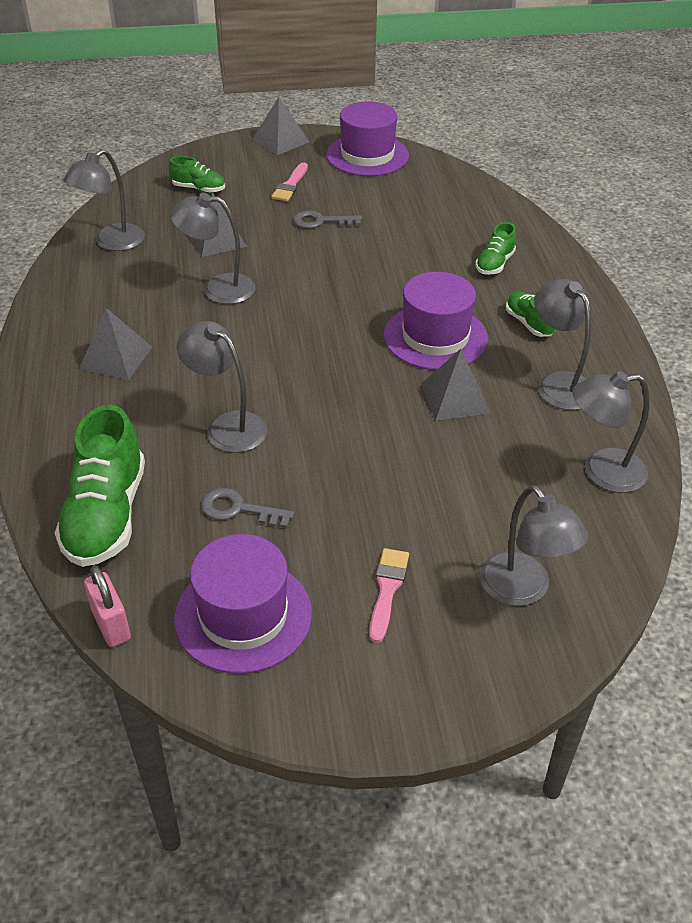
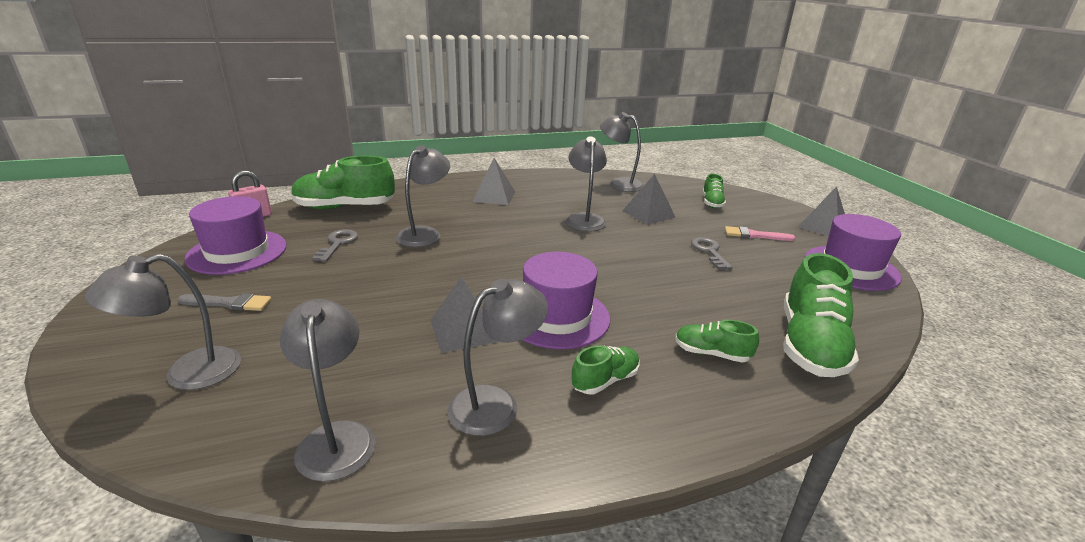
camera: 80 degrees right, 15 degrees down
(387, 590) = (229, 303): pink brush -> grey brush
(484, 215) = (810, 345): none -> green shoe

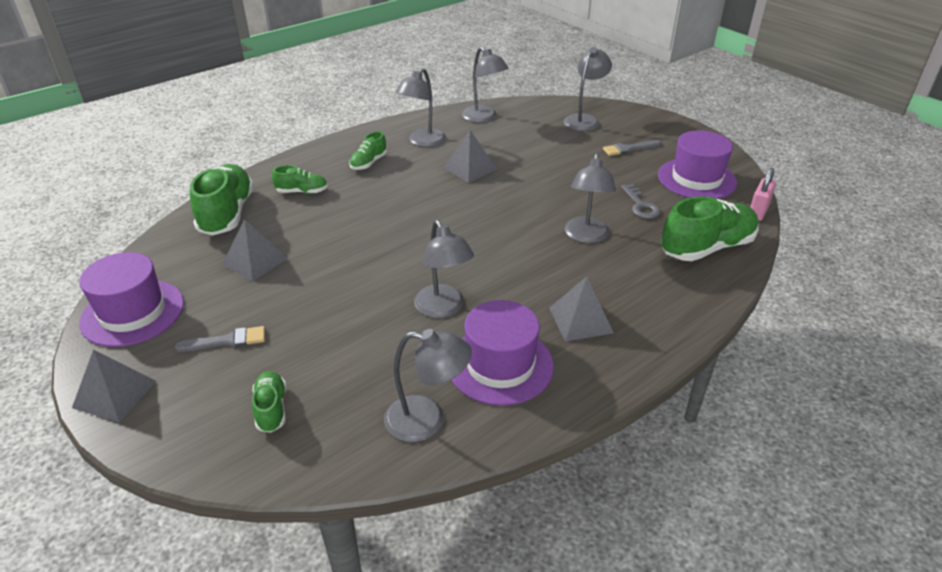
camera: 160 degrees right, 10 degrees up
(557, 316) = (414, 190): purple hat -> purple hat (500, 365)
(648, 214) = (366, 345): grey pyramid -> grey pyramid (254, 261)
(709, 251) = (290, 293): grey key -> none
(754, 235) = (227, 341): pink brush -> grey brush

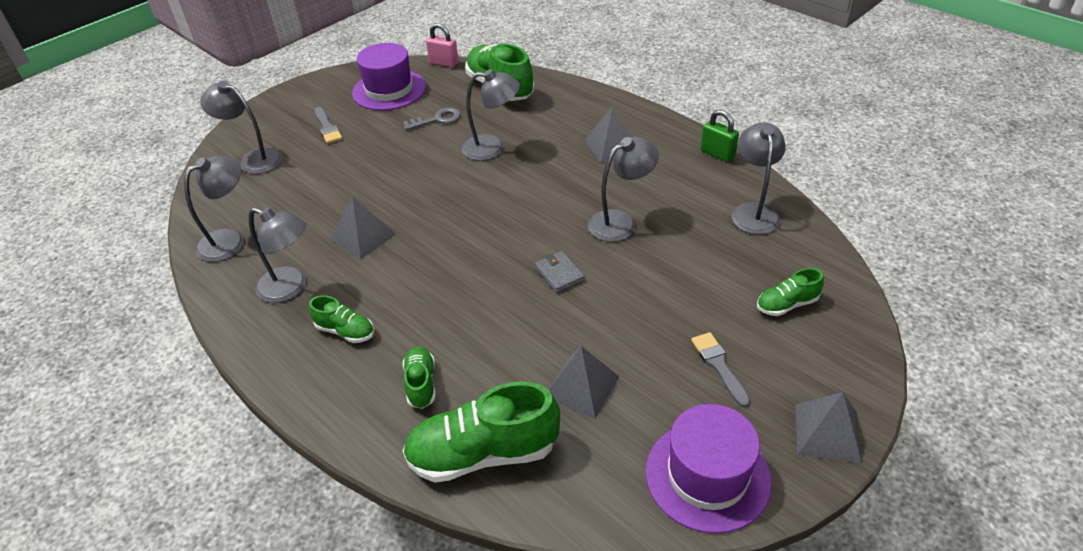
camera: 95 degrees left, 5 degrees up
(384, 262) = (559, 274): none -> grey wallet
(500, 365) = (679, 182): purple hat -> none
(551, 412) = (717, 154): none -> green padlock

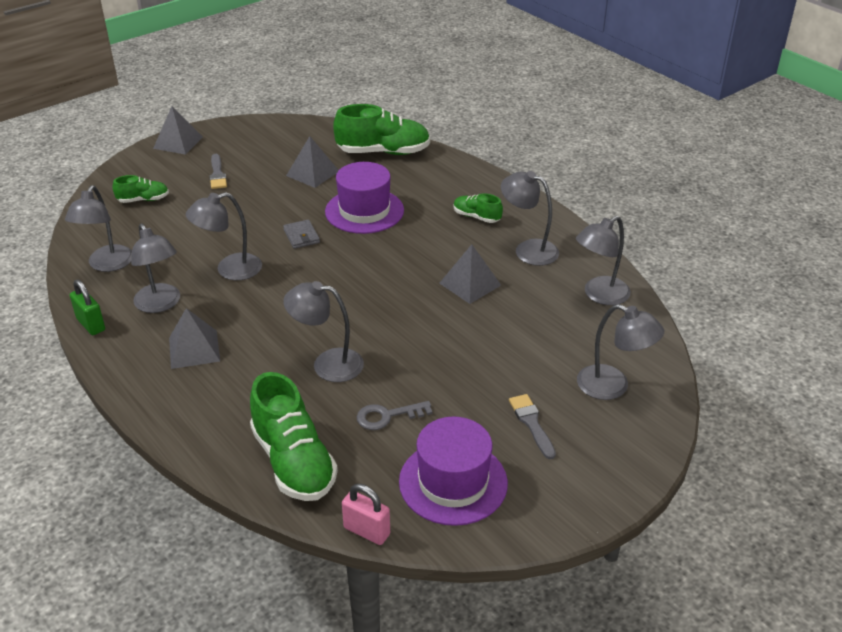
camera: 175 degrees left, 5 degrees down
(421, 384) = (419, 184): green shoe -> none
(667, 178) = (160, 304): none -> grey lamp
(707, 476) = (258, 134): purple hat -> purple hat (364, 211)

